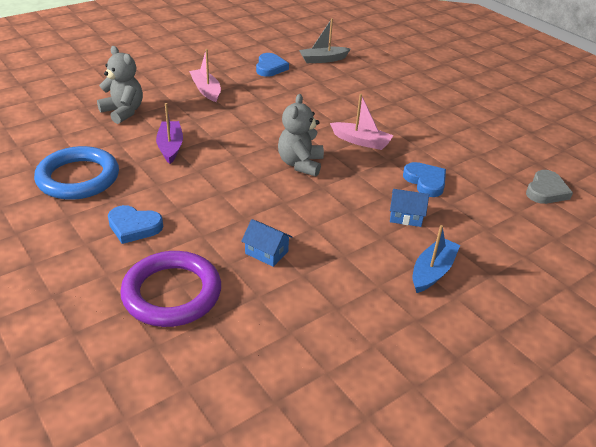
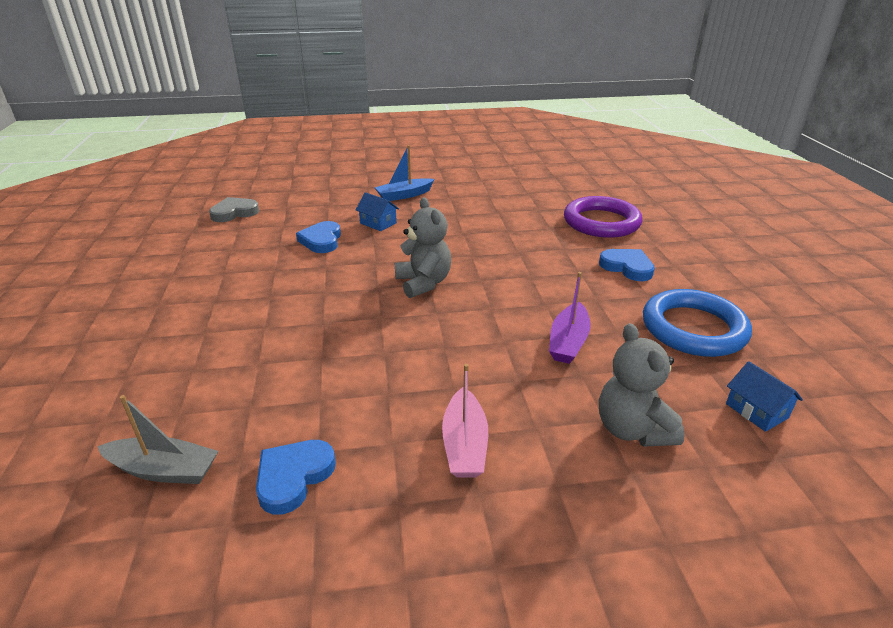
camera: 150 degrees left, 5 degrees down
(266, 252) = (515, 227): blue house -> blue house (756, 411)
(300, 164) = (423, 283): grey teddy bear -> grey teddy bear turned 60 degrees counterclockwise
(361, 141) = (326, 290): pink boat -> none

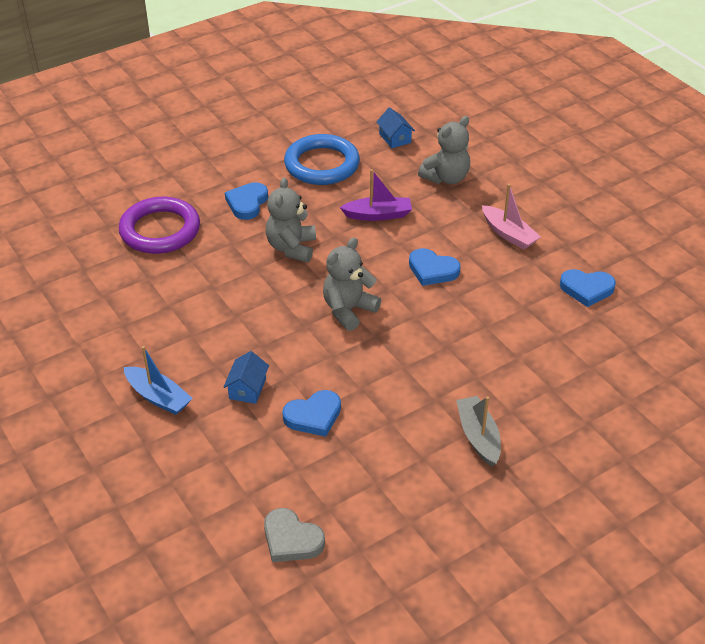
camera: 115 degrees left, 10 degrees up
(164, 470) = (630, 344): grey boat -> grey boat (478, 436)
(441, 350) = (432, 270): none -> blue heart
(464, 444) = (508, 234): pink boat -> pink boat turned 75 degrees clockwise
(538, 275) = (291, 248): none -> grey teddy bear
(756, 411) = (395, 138): blue house -> blue house turned 60 degrees counterclockwise

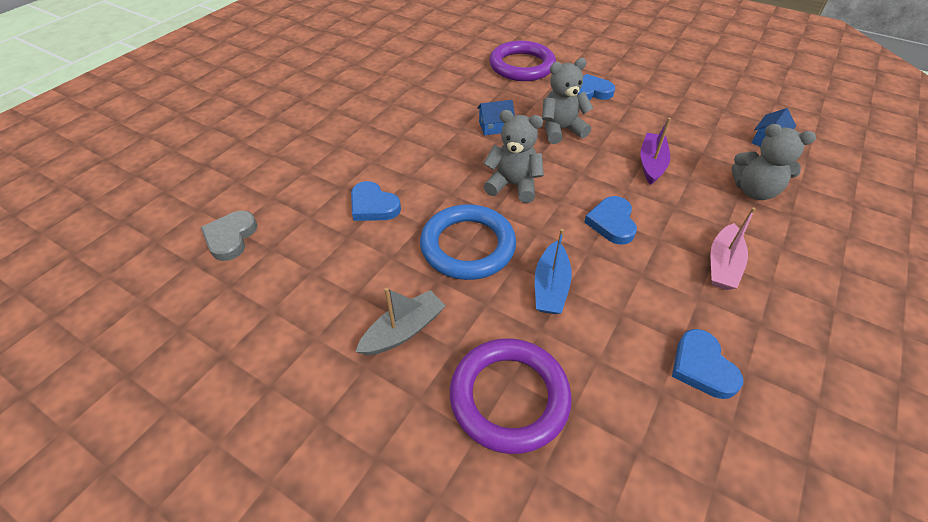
camera: 65 degrees right, 5 degrees up
(158, 397) = (352, 122): blue boat -> blue boat (550, 287)
(247, 388) = (384, 160): blue house -> blue house (495, 127)
(322, 164) = (679, 112): blue ring -> blue ring (468, 246)
(378, 215) = (651, 164): purple boat -> purple boat turned 135 degrees counterclockwise
(566, 395) = (509, 397): none -> purple ring

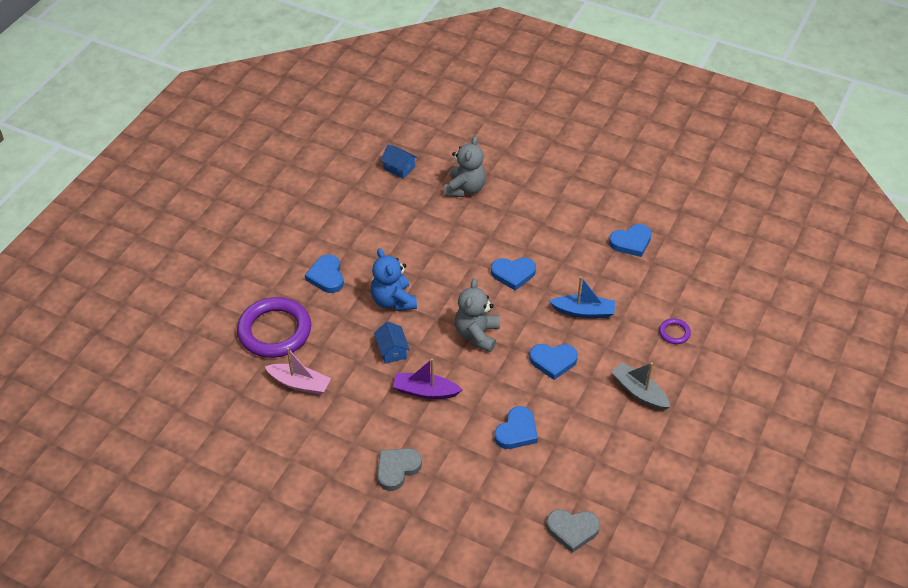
camera: 95 degrees left, 0 degrees up
(354, 125) = (397, 469): none -> grey heart
(468, 246) = (553, 361): blue ring -> blue heart
(509, 397) = (674, 333): purple ring -> purple ring, size x0.43
(561, 130) = (393, 301): grey teddy bear -> blue teddy bear
(651, 164) = (438, 243): purple boat -> purple boat (425, 391)
(722, 265) = (546, 219): pink boat -> pink boat (299, 383)

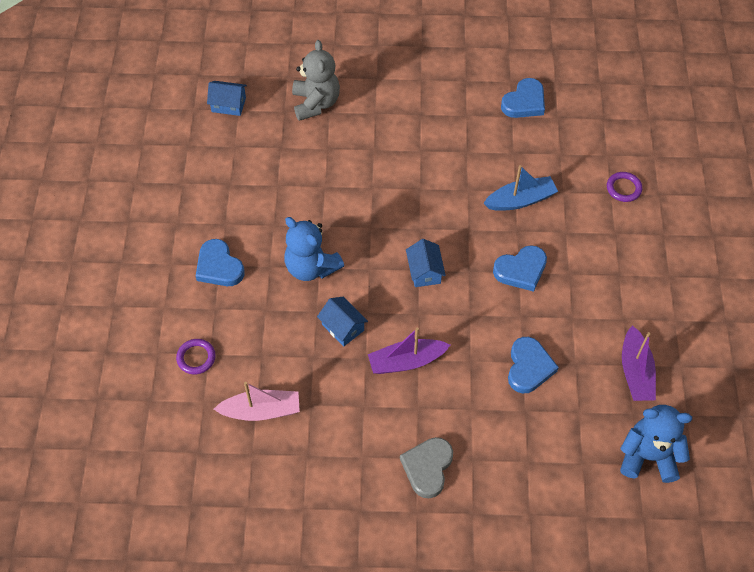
camera: 25 degrees left, 10 degrees up
(275, 331) = (196, 358): purple ring -> purple ring, size x0.43
(477, 335) = (424, 271): grey teddy bear -> blue house
(513, 274) = (423, 185): blue heart -> none
(572, 530) = (648, 456): grey heart -> blue teddy bear
(600, 467) = (635, 372): none -> purple boat
(639, 392) = (626, 269): grey boat -> none

